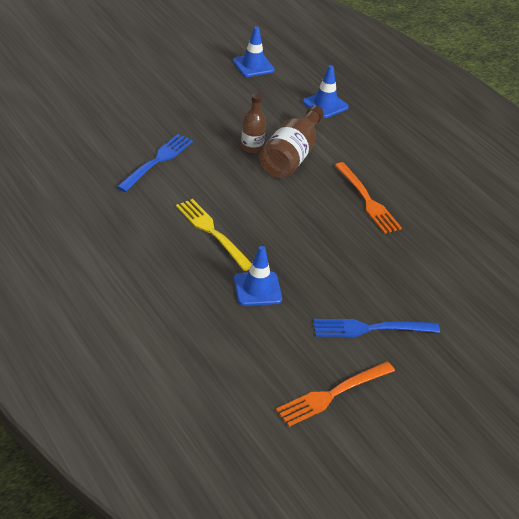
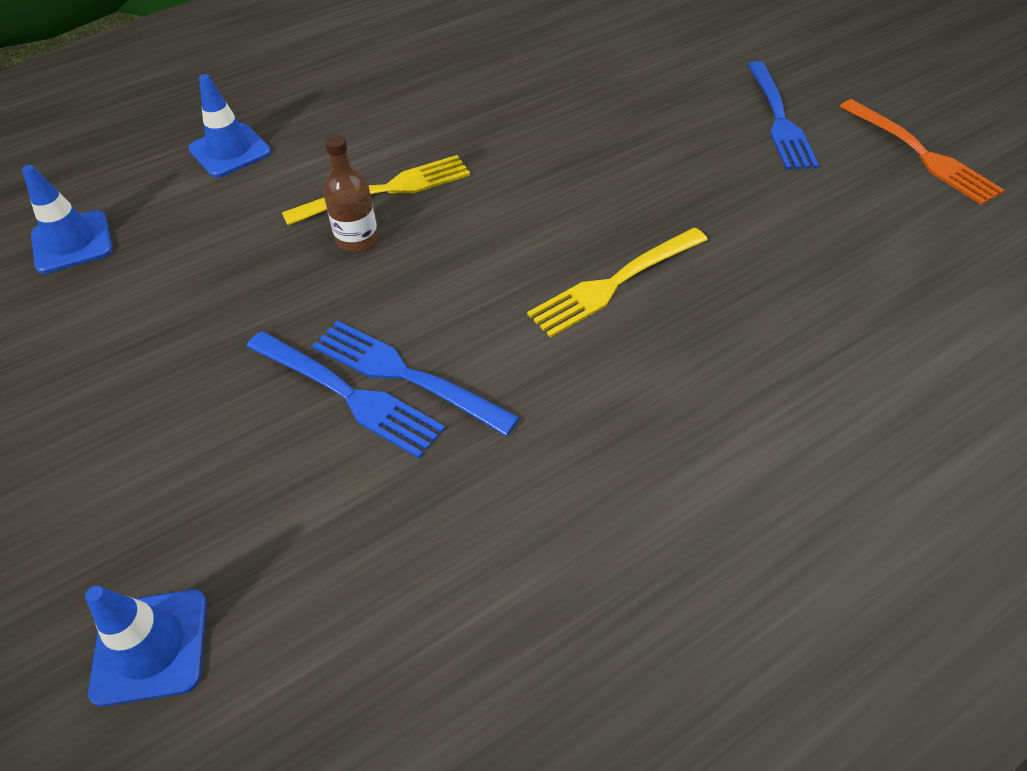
camera: 85 degrees left, 10 degrees up
(148, 145) = (347, 394): none -> blue fork
(257, 289) = (741, 226): blue traffic cone -> blue traffic cone (150, 646)
(291, 156) = (385, 190): brown bottle -> yellow fork
(367, 200) = (497, 114): orange fork -> none

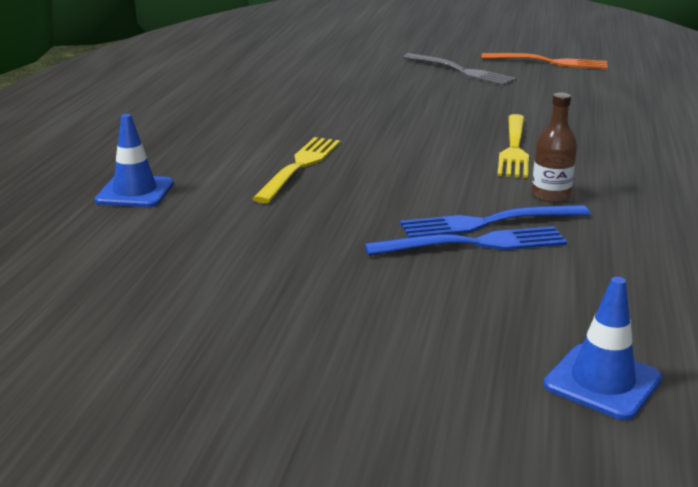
camera: 45 degrees left, 25 degrees down
(72, 242) = (102, 278): blue traffic cone -> none
(357, 239) = (329, 190): brown bottle -> brown bottle (550, 195)
(779, 119) = (461, 71): blue fork -> grey fork

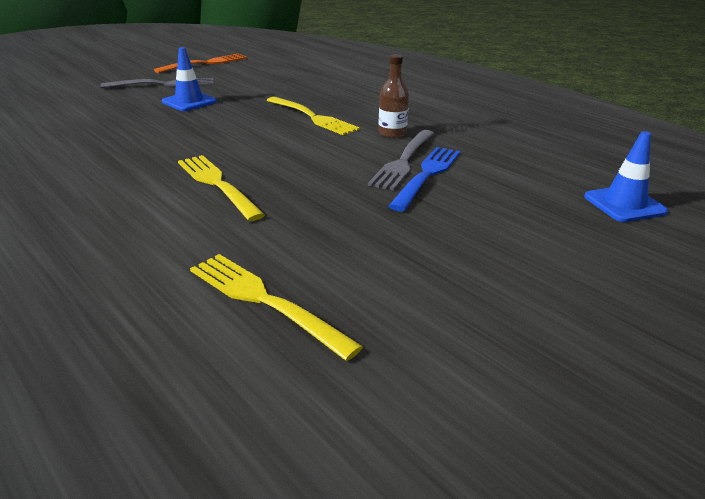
camera: 55 degrees left, 5 degrees up
(135, 192) = (134, 269): blue traffic cone -> blue traffic cone (189, 102)
(144, 250) = (265, 301): none -> yellow fork
(488, 222) = (404, 161): blue fork -> grey fork

